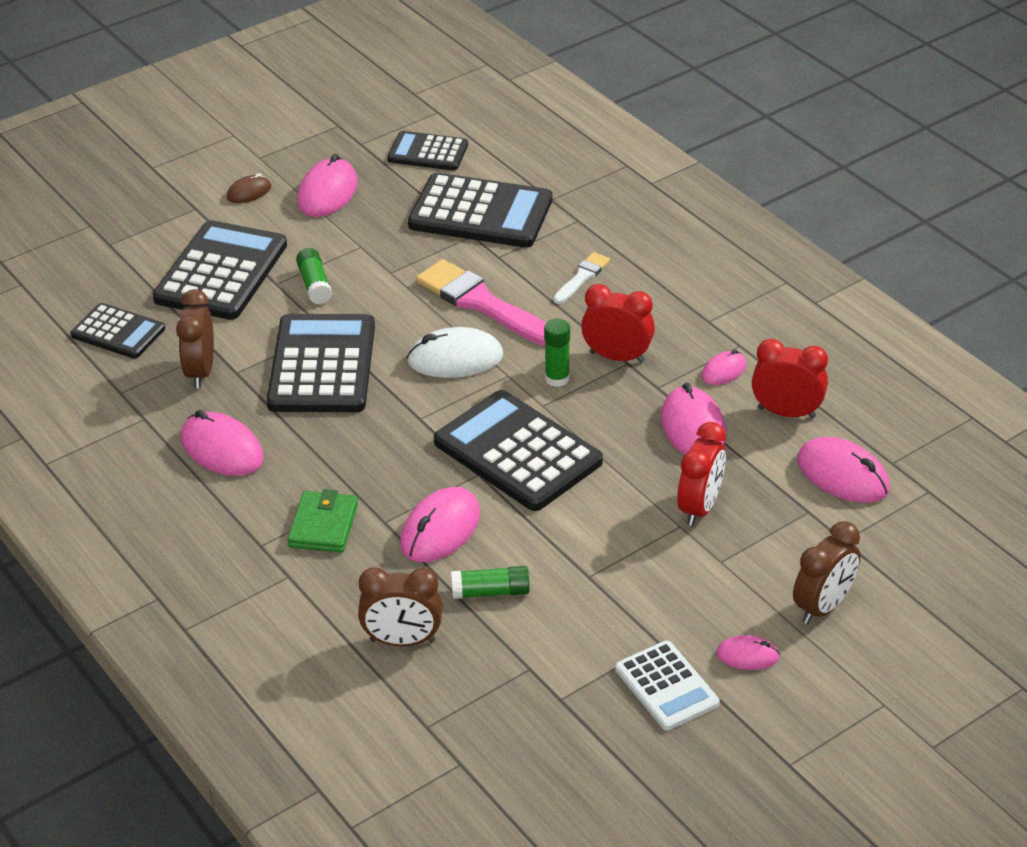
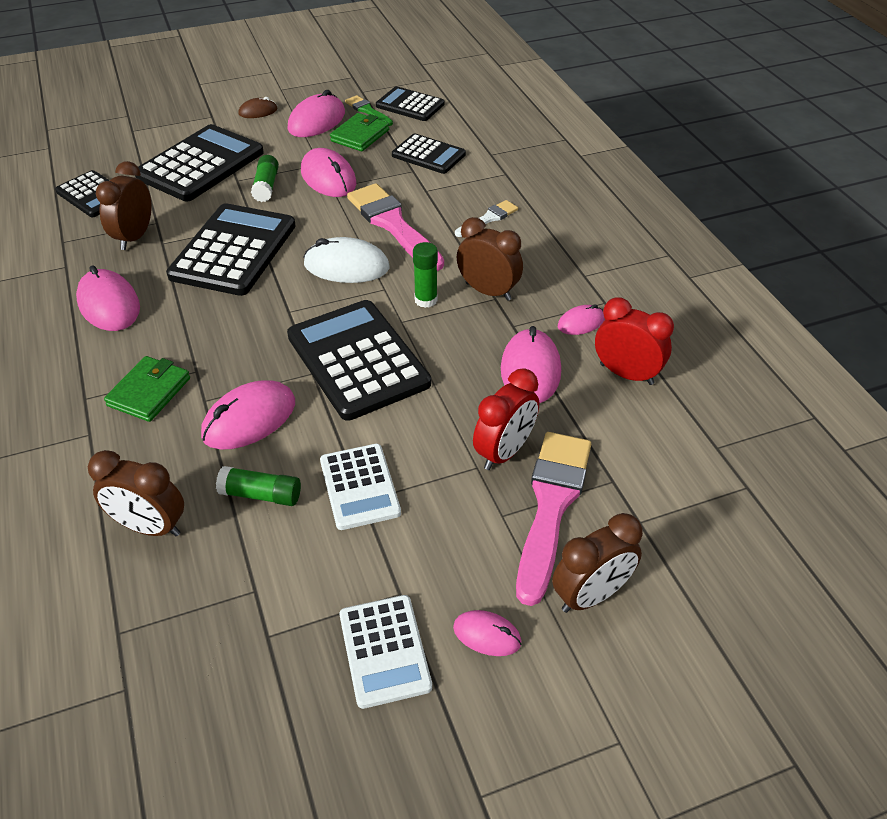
camera: 15 degrees right, 5 degrees up
(381, 168) = (367, 111): none -> green brush
(389, 202) = (360, 135): none -> green wallet
(480, 213) = (428, 155): black calculator -> black calculator, size x0.58
(579, 565) = (360, 487): none -> white calculator
(617, 357) = (488, 291): red clock -> brown clock
(761, 544) = (551, 506): none -> pink brush
(842, 475) = (661, 450): pink mouse -> pink mouse (328, 178)

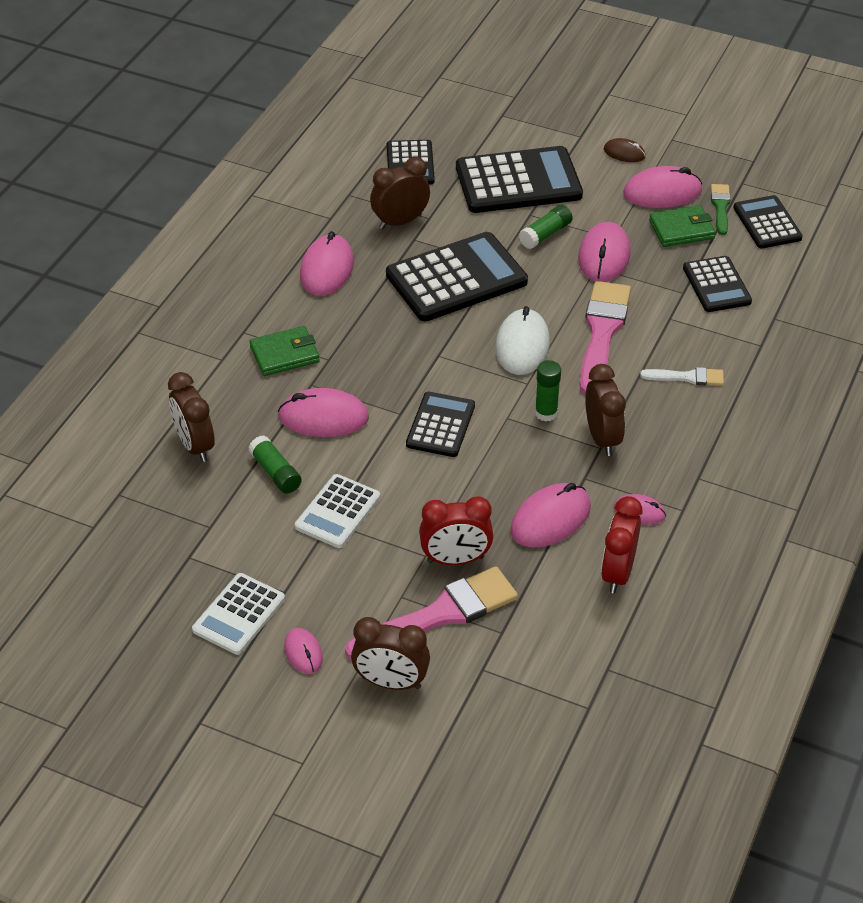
camera: 45 degrees right, 0 degrees up
(346, 266) = (522, 346): white mouse -> white mouse turned 45 degrees clockwise
(357, 360) = (440, 425): black calculator -> black calculator, size x0.58
(626, 374) = (617, 573): red clock -> red clock turned 150 degrees counterclockwise

